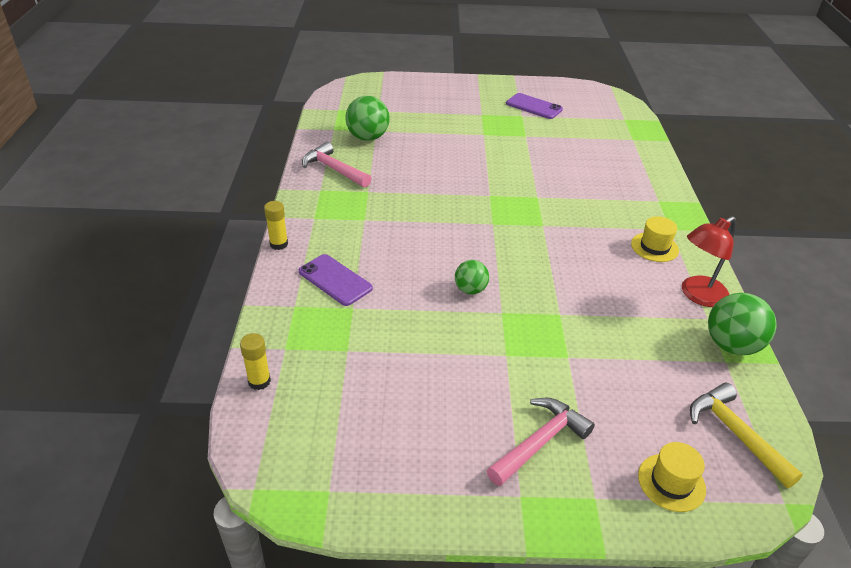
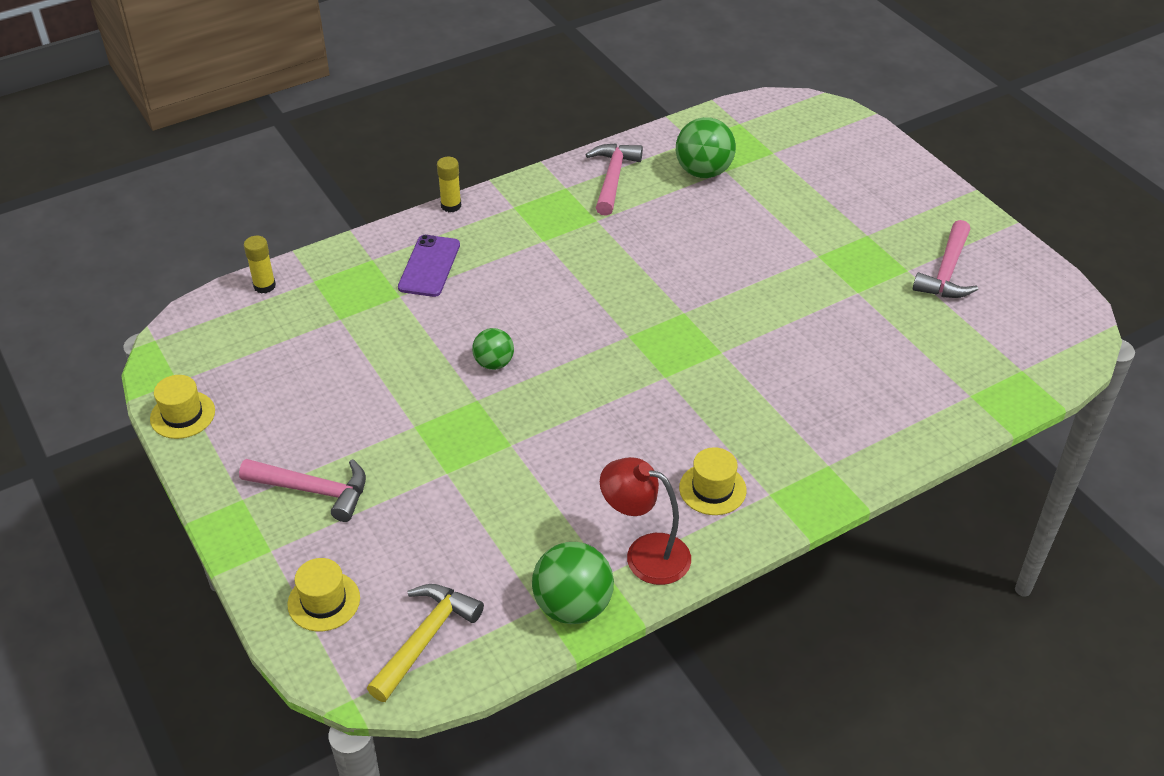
camera: 60 degrees right, 5 degrees up
(379, 503) = (182, 415): none -> yellow hat
(534, 106) = (946, 272): purple phone -> pink hammer

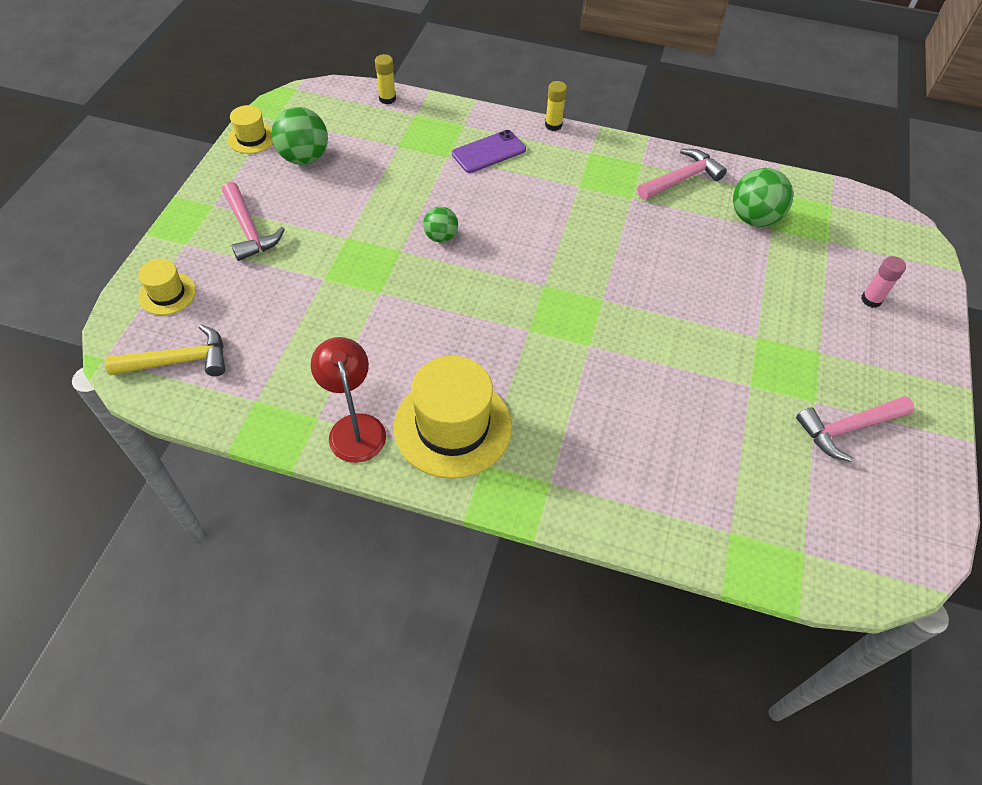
camera: 45 degrees right, 10 degrees up
(573, 606) = (272, 418): green ball -> green ball (304, 158)
(712, 489) = (452, 426): yellow hat -> yellow hat, size x1.92
(851, 174) = (871, 300): none -> pink glue stick

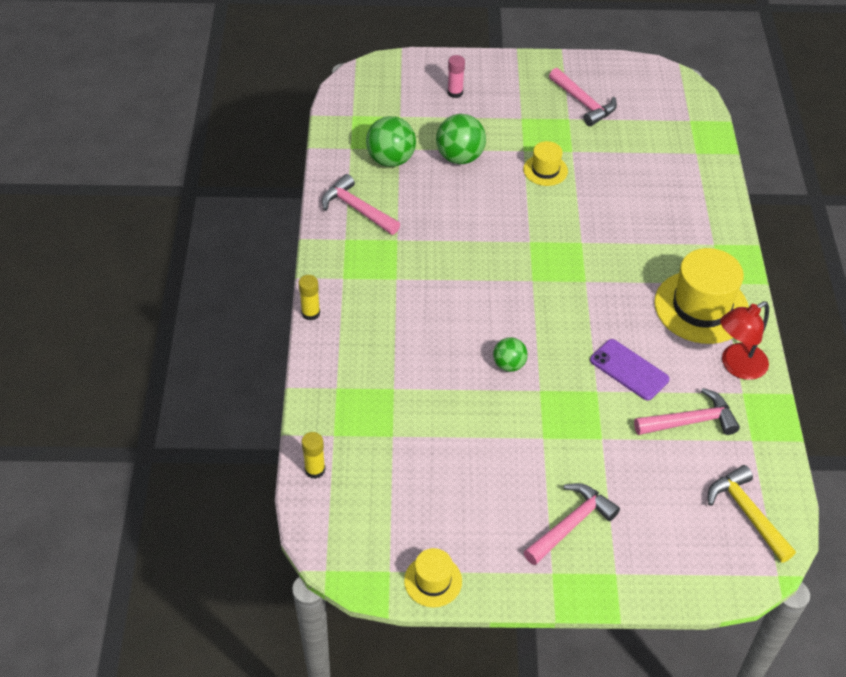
camera: 105 degrees left, 5 degrees down
(167, 294) = (683, 559): yellow hat -> yellow hat (545, 170)
(304, 158) = (445, 515): green ball -> green ball (460, 157)
(306, 356) = (690, 421): none -> pink hammer
(489, 152) = (373, 356): purple phone -> purple phone (629, 370)

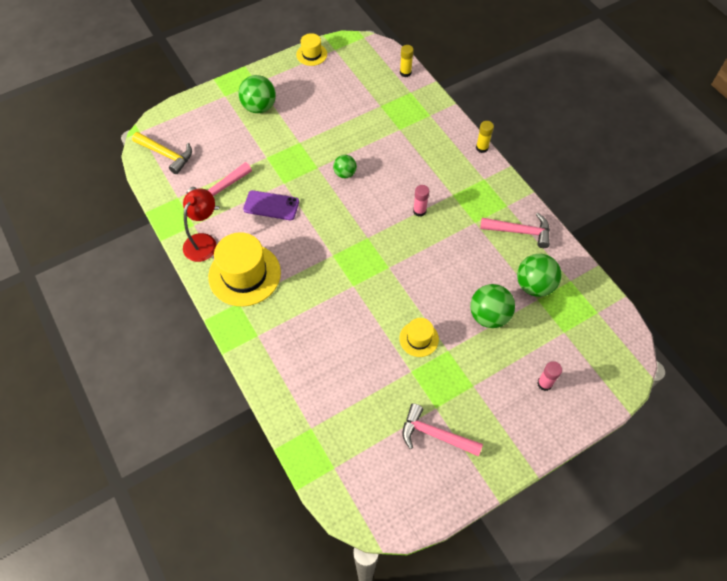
camera: 150 degrees right, 10 degrees up
(450, 279) = (419, 211): none -> pink glue stick
(571, 524) = (259, 107): pink hammer -> green ball

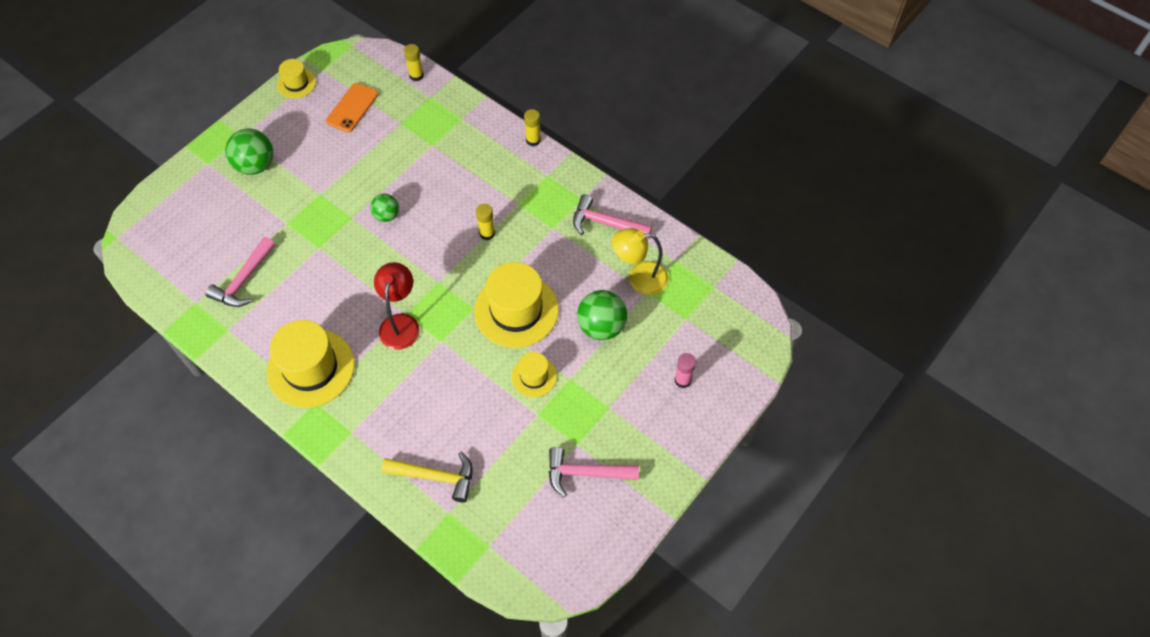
camera: 20 degrees left, 0 degrees up
(166, 155) = (162, 256): yellow hammer -> yellow hammer (436, 477)
(203, 241) = (247, 345): red lamp -> red lamp (400, 323)
(271, 205) = (313, 279): purple phone -> none
(347, 84) = (352, 108): none -> orange phone
(419, 211) = (487, 233): pink glue stick -> yellow glue stick
(422, 280) = (516, 310): none -> yellow hat
(520, 231) = (605, 223): pink hammer -> pink hammer turned 150 degrees counterclockwise
(534, 285) = (639, 278): green ball -> yellow lamp

